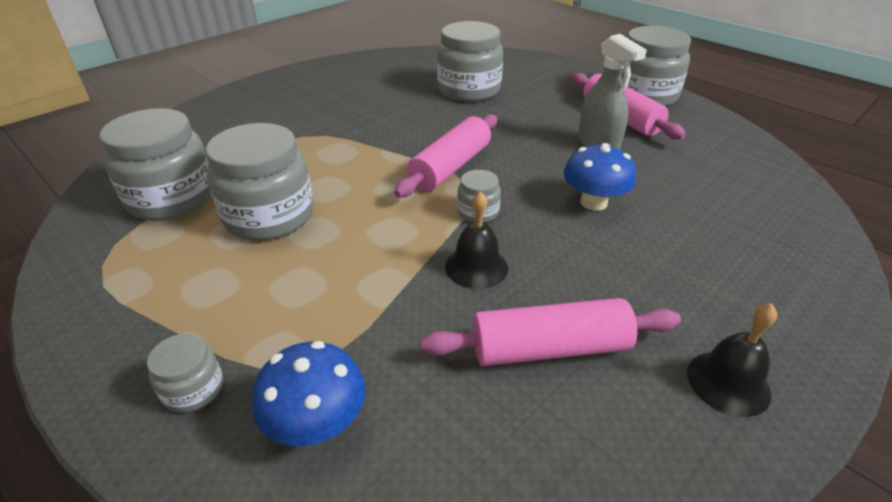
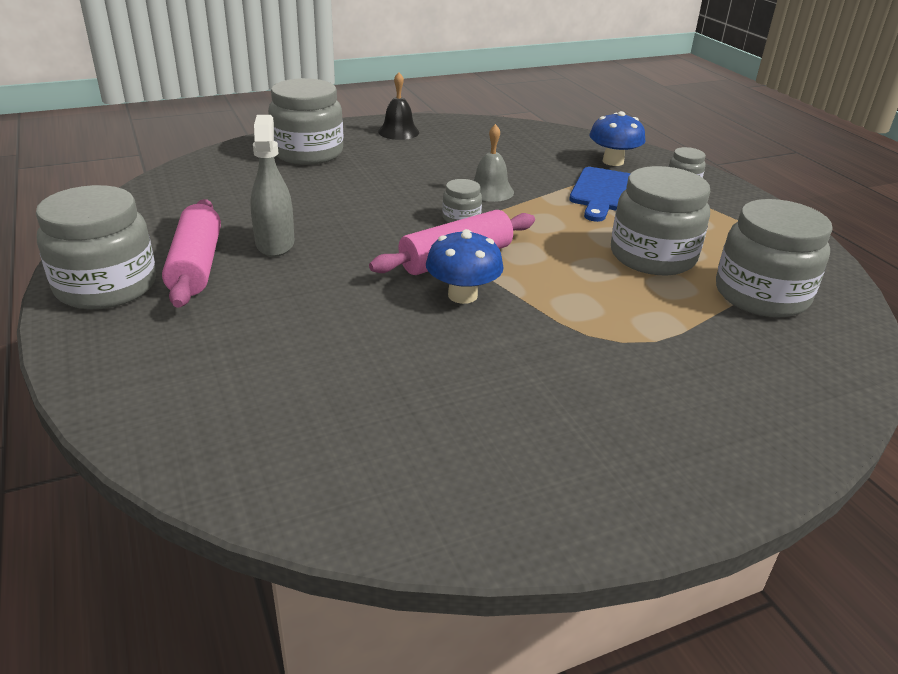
camera: 160 degrees left, 5 degrees down
(326, 314) = (605, 192): none -> blue cutting board
(469, 90) = (332, 365): grey jar -> grey jar (308, 153)
(476, 267) = (490, 191): black bell -> grey bell
(549, 348) = (476, 156): pink rolling pin -> none
(593, 202) = (356, 203): blue mushroom -> blue mushroom (462, 295)

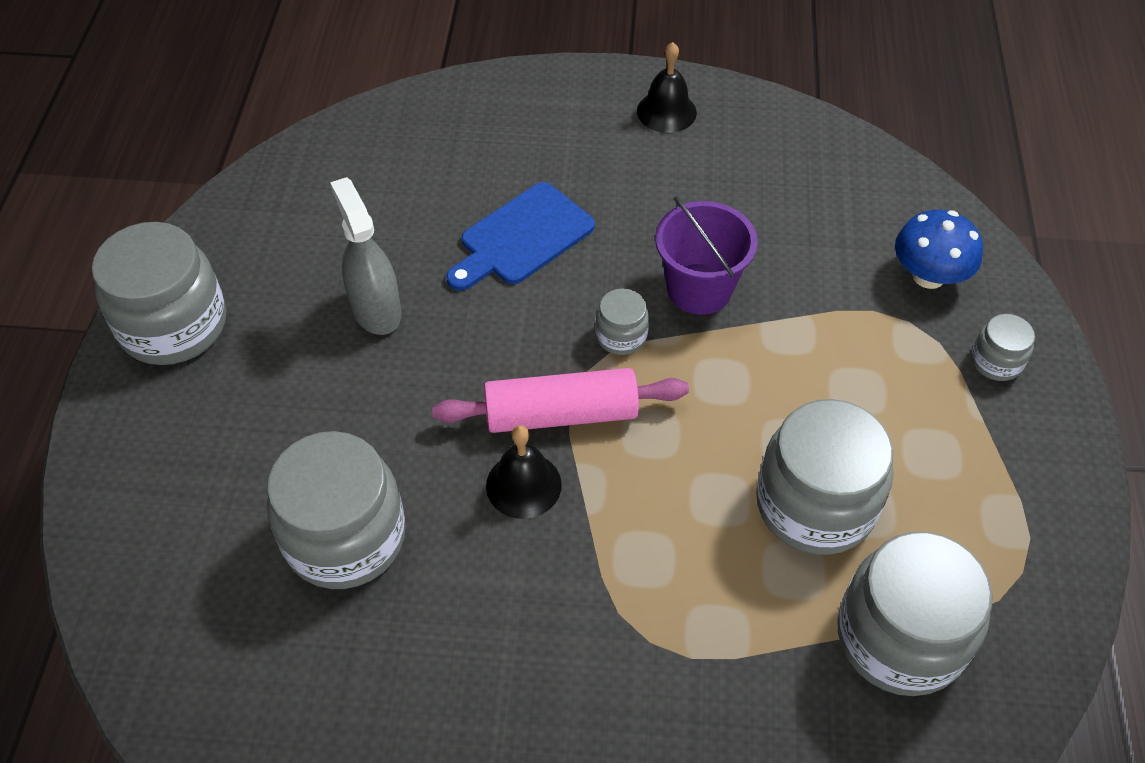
camera: 30 degrees right, 20 degrees up
(196, 265) = (274, 321): pink rolling pin -> none
(275, 243) = (376, 309): grey spray bottle -> grey spray bottle turned 45 degrees counterclockwise
(308, 153) = (519, 129): grey jar -> grey jar (345, 537)
(462, 295) = (523, 485): blue mushroom -> black bell
(490, 191) = (699, 289): grey bell -> purple bucket
(605, 192) = (857, 345): blue cutting board -> blue cutting board (522, 237)

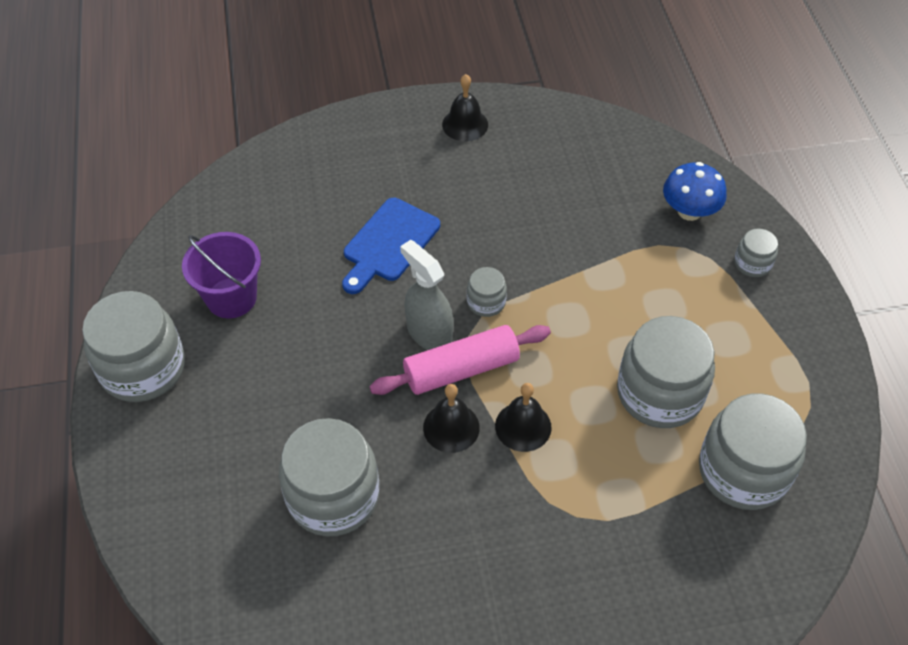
camera: 15 degrees left, 0 degrees up
(376, 309) = (297, 322): grey spray bottle -> grey spray bottle (429, 333)
(617, 505) = (523, 426): none -> black bell
(699, 289) = (531, 255): purple bucket -> purple bucket (231, 298)

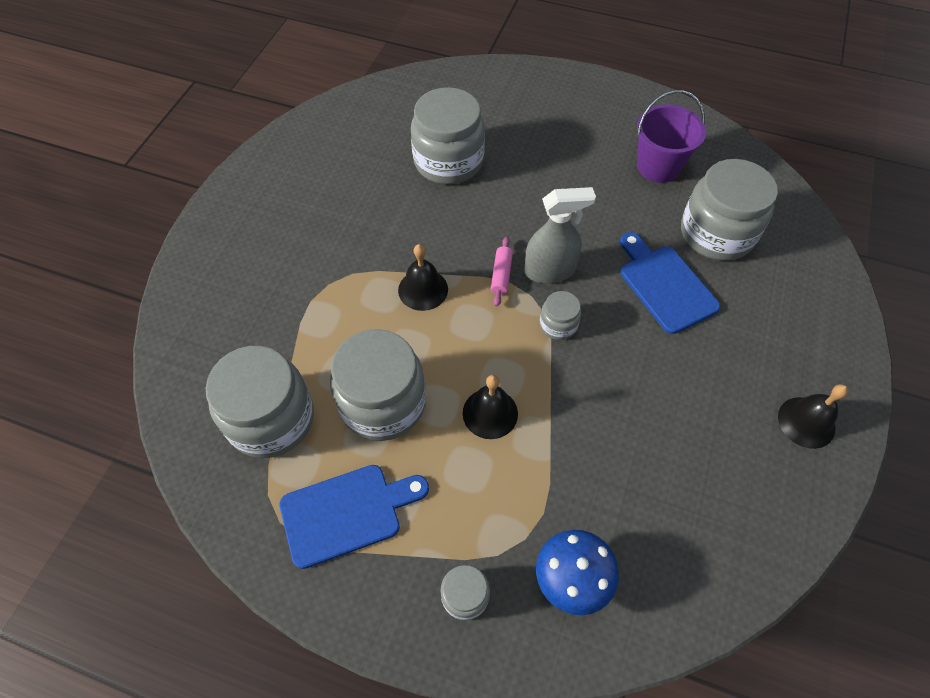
camera: 120 degrees right, 5 degrees up
(143, 368) = (618, 104): grey jar -> grey jar (716, 233)
(451, 427) = (454, 245): black bell -> black bell (490, 413)
(461, 369) = (501, 275): pink rolling pin -> pink rolling pin, size x0.49
(764, 365) = (347, 513): none -> blue cutting board

